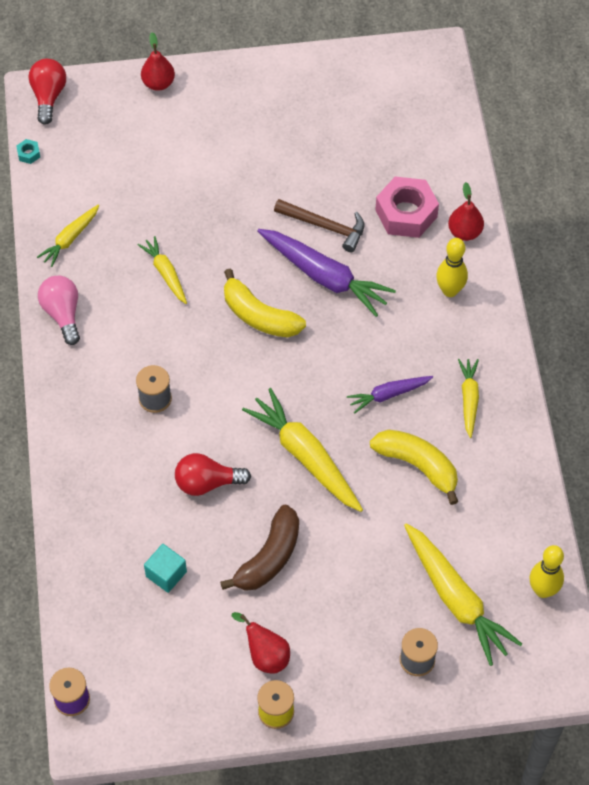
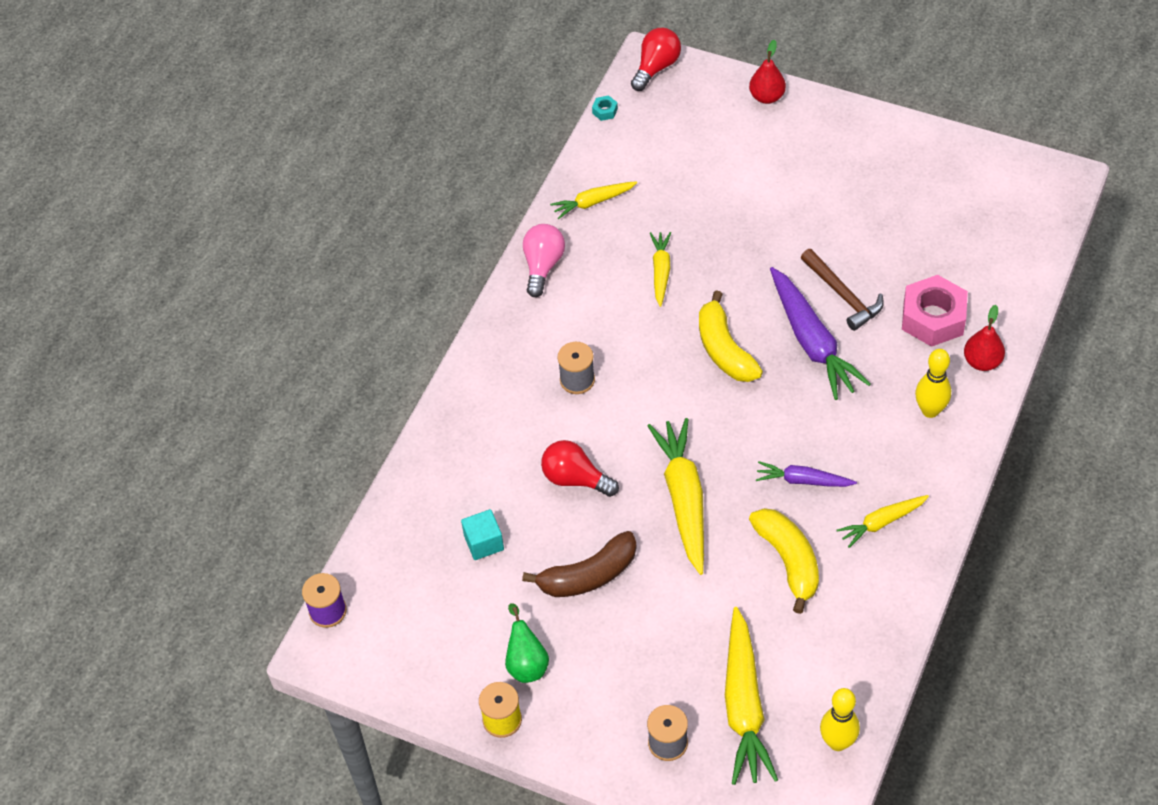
camera: 35 degrees right, 5 degrees down
(265, 655) = (526, 663): red pear -> green pear
(469, 399) = (881, 522): yellow carrot -> yellow carrot turned 150 degrees counterclockwise

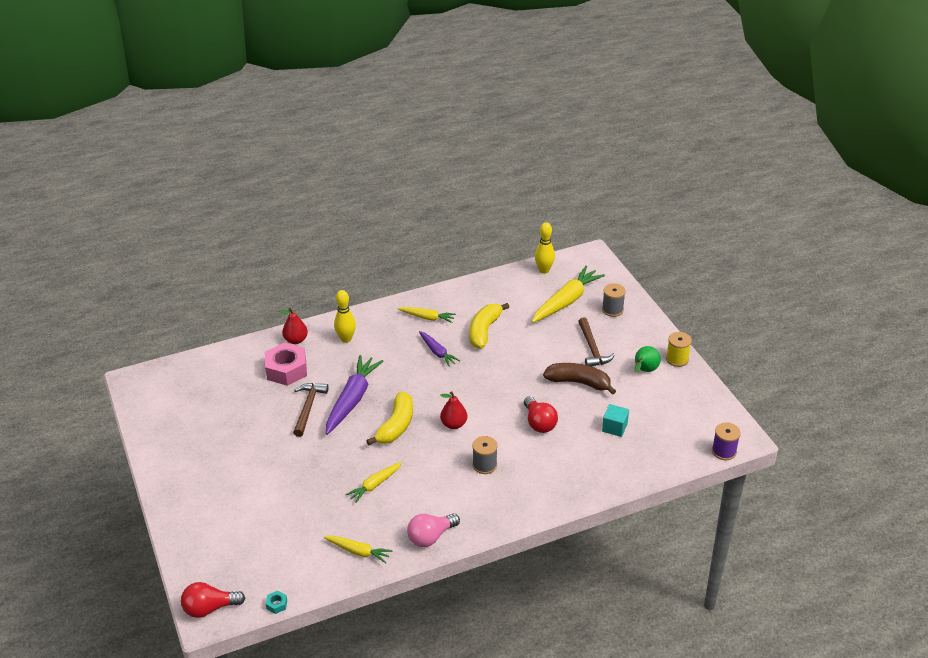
camera: 140 degrees left, 15 degrees down
(626, 646) = (592, 348): none -> brown hammer
(684, 499) = (499, 381): yellow carrot -> none
(767, 97) = (184, 535): red pear -> red pear (454, 424)

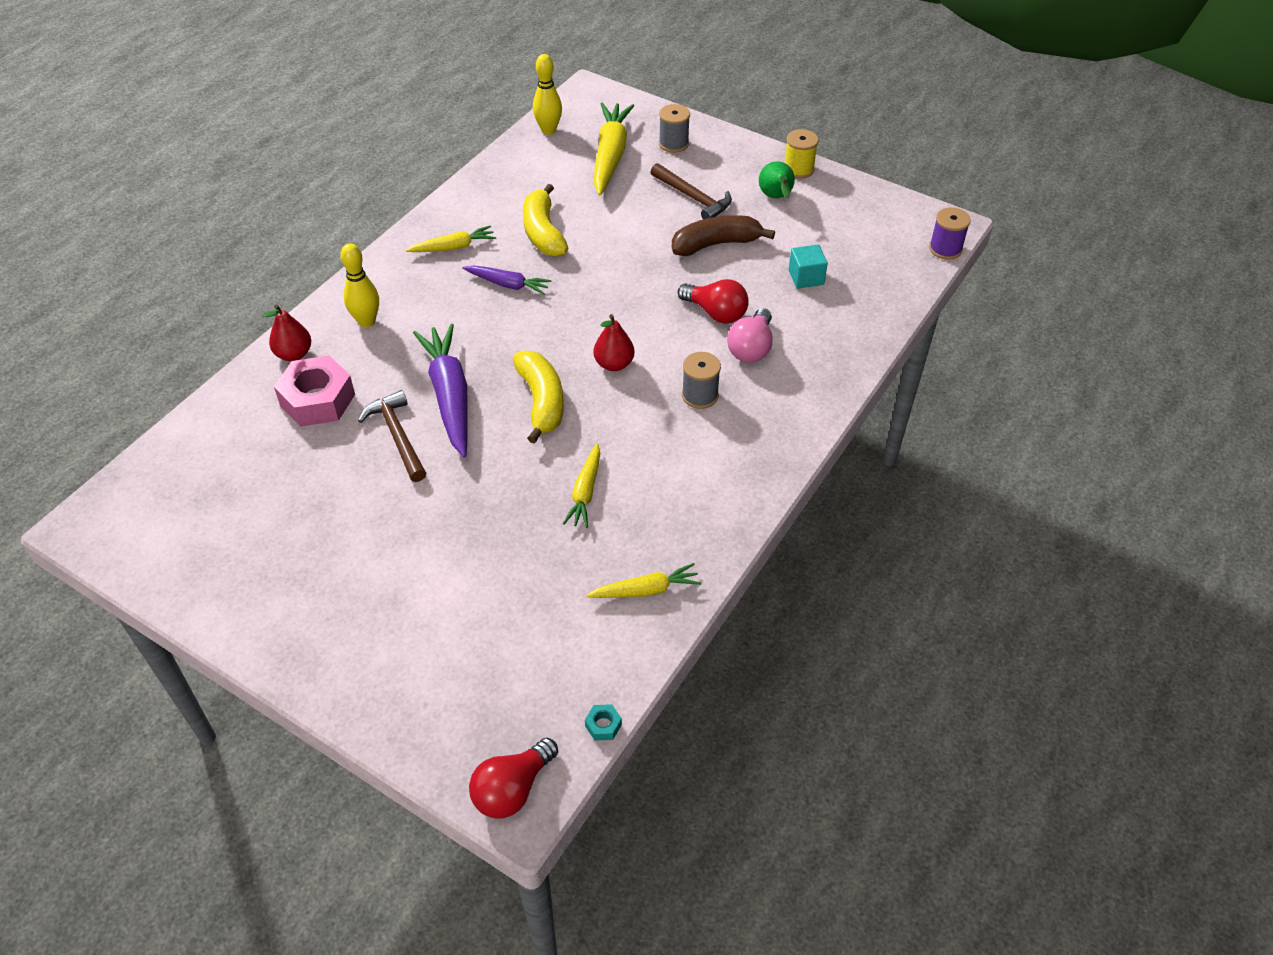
camera: 35 degrees left, 10 degrees up
(431, 537) = (719, 519): pink light bulb -> pink light bulb (751, 348)

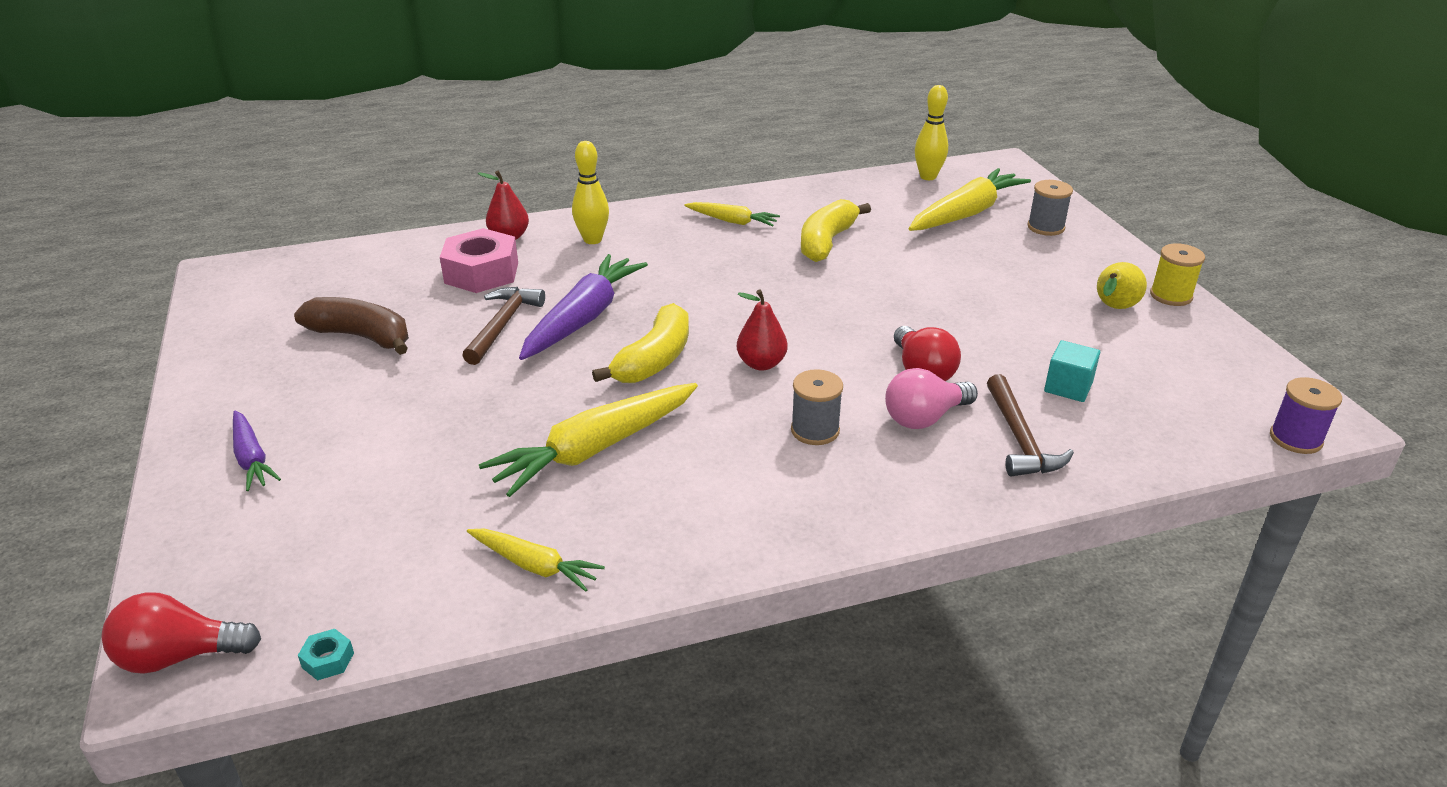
camera: 40 degrees right, 15 degrees down
(508, 284) = (744, 264): purple carrot -> purple carrot (252, 458)
(585, 492) = (595, 449): yellow carrot -> yellow carrot, size x1.80
(693, 198) = (1015, 274): brown hammer -> brown hammer (1019, 439)
(716, 244) = (994, 318): brown banana -> brown banana (361, 337)
(776, 197) = (1113, 308): green pear -> yellow pear

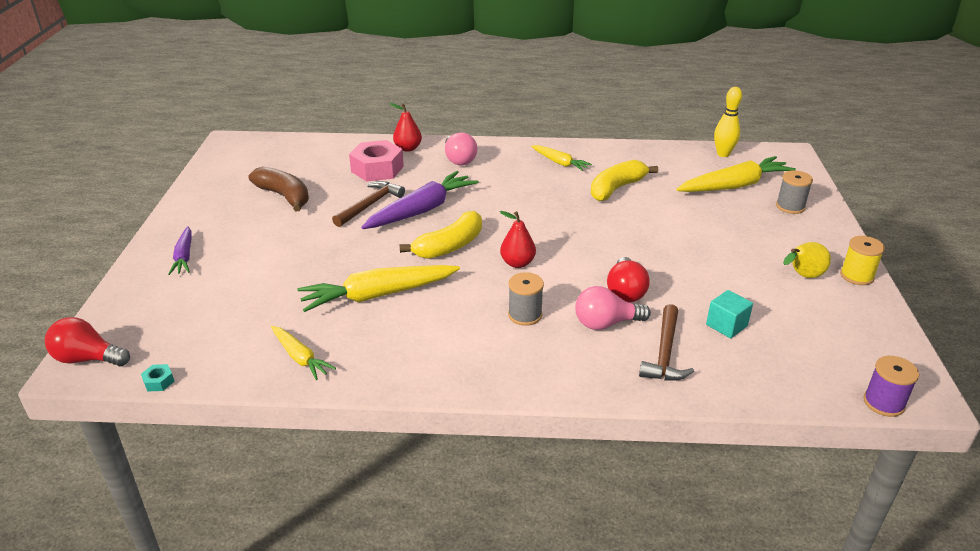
camera: 20 degrees right, 0 degrees up
(592, 240) = (459, 159): yellow bowling pin -> pink light bulb

